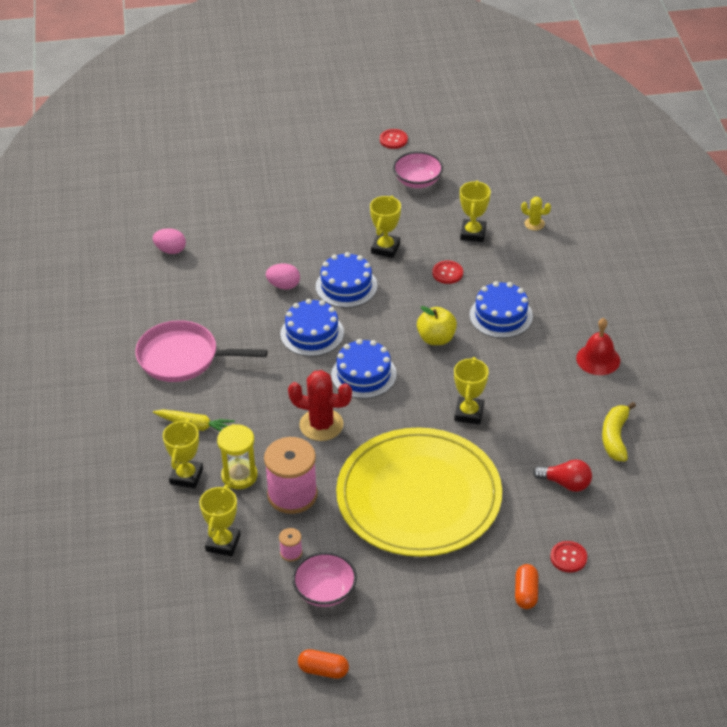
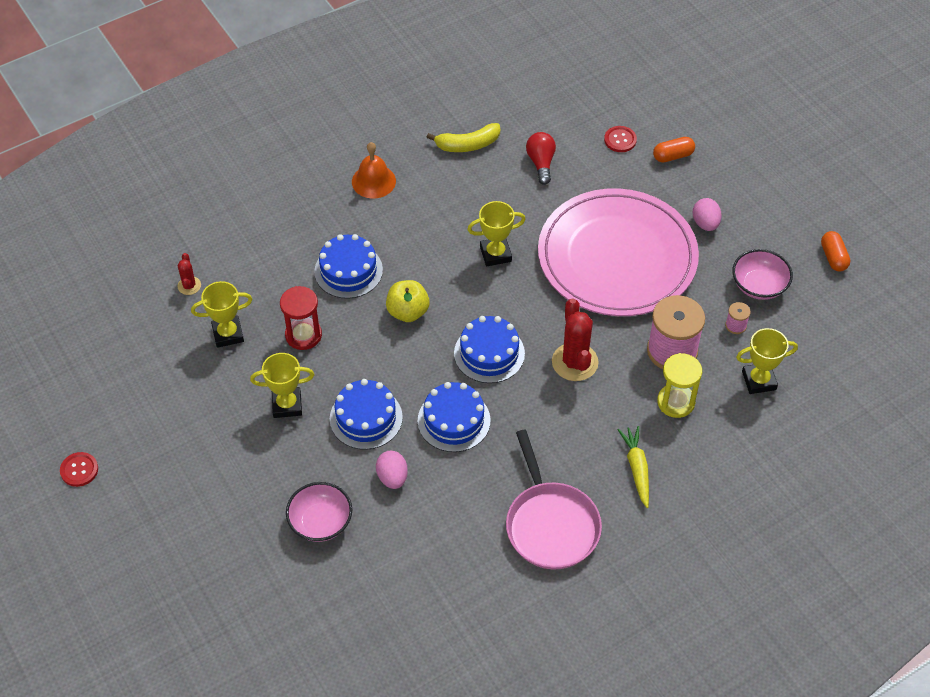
camera: 115 degrees left, 10 degrees up
(170, 250) = (386, 623): pink egg -> pink egg (705, 223)
(186, 476) = (703, 445): yellow trophy -> none
(417, 181) = (153, 416): pink bowl -> pink bowl (320, 522)
(419, 497) = (617, 257): yellow plate -> pink plate
(447, 273) = (303, 335): red button -> red hourglass
(534, 224) = (189, 286): yellow cactus -> red cactus
(598, 359) = (373, 181): red bell -> orange bell

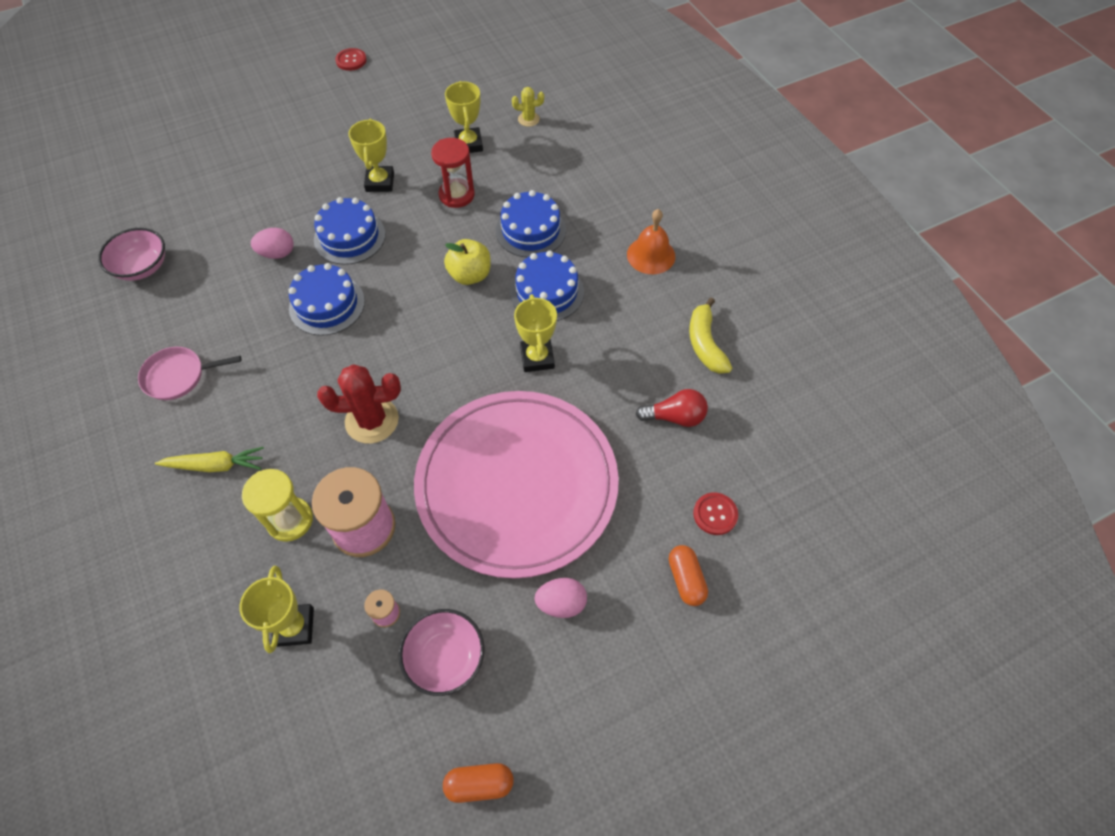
camera: 95 degrees right, 5 degrees up
(189, 286) = (528, 119): red cactus -> yellow cactus
(320, 522) = (249, 202): pink bowl -> pink bowl (142, 267)
(489, 353) = (402, 341): blue cake -> blue cake (547, 292)
(550, 525) = (178, 376): pink pan -> pink pan, size x0.62

